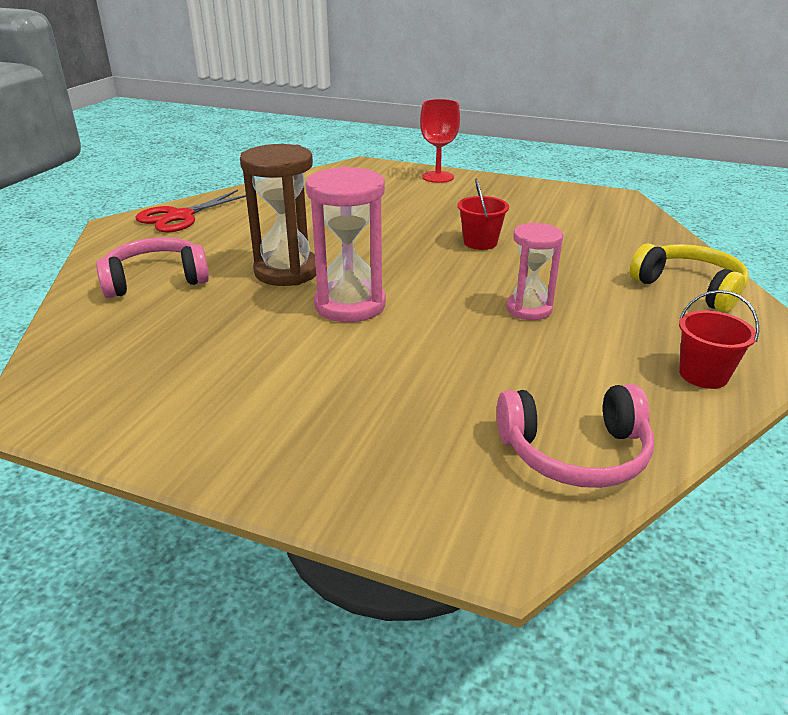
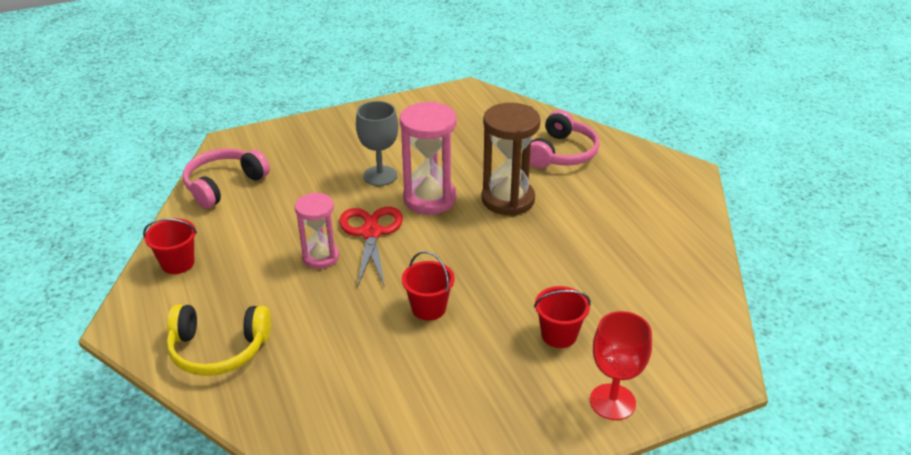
camera: 135 degrees right, 5 degrees up
(180, 217) = (674, 200): red scissors -> red scissors (371, 233)
(357, 353) = (380, 176): none -> grey goblet
(416, 202) = (559, 335): none -> red bucket

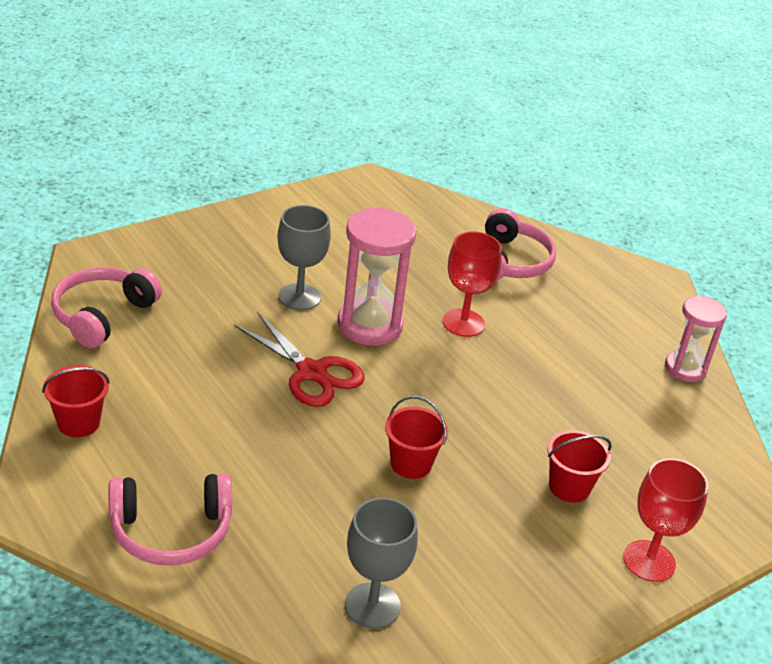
camera: 15 degrees left, 0 degrees up
(218, 349) = (171, 531): yellow headphones -> pink headphones
(320, 257) = (259, 406): pink hourglass -> pink hourglass (685, 368)
(359, 420) = (372, 605): none -> grey goblet
(371, 233) = (312, 372): red scissors -> red scissors turned 150 degrees clockwise
(508, 199) = (463, 323): brown hourglass -> red goblet

